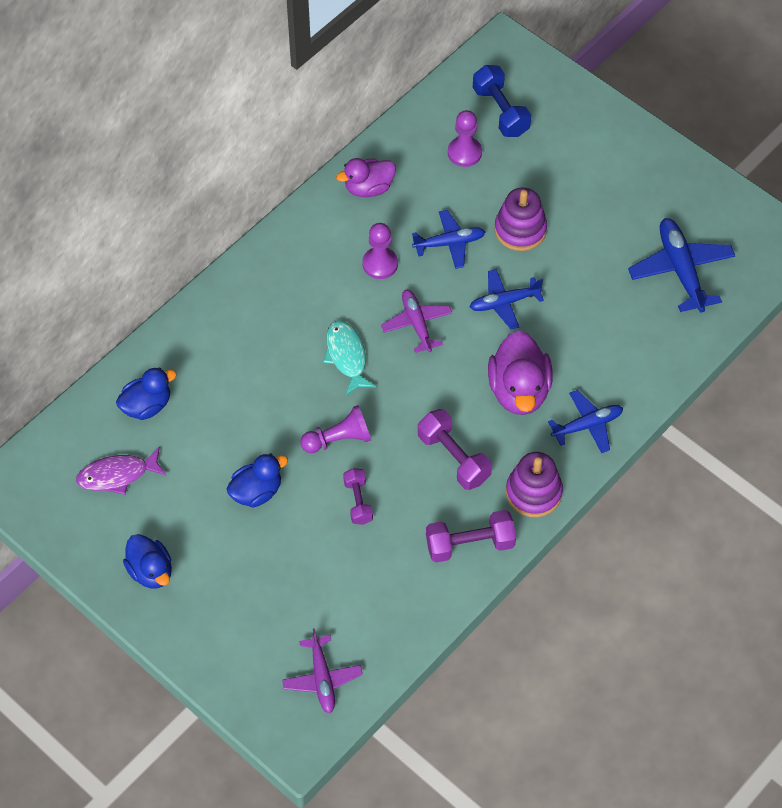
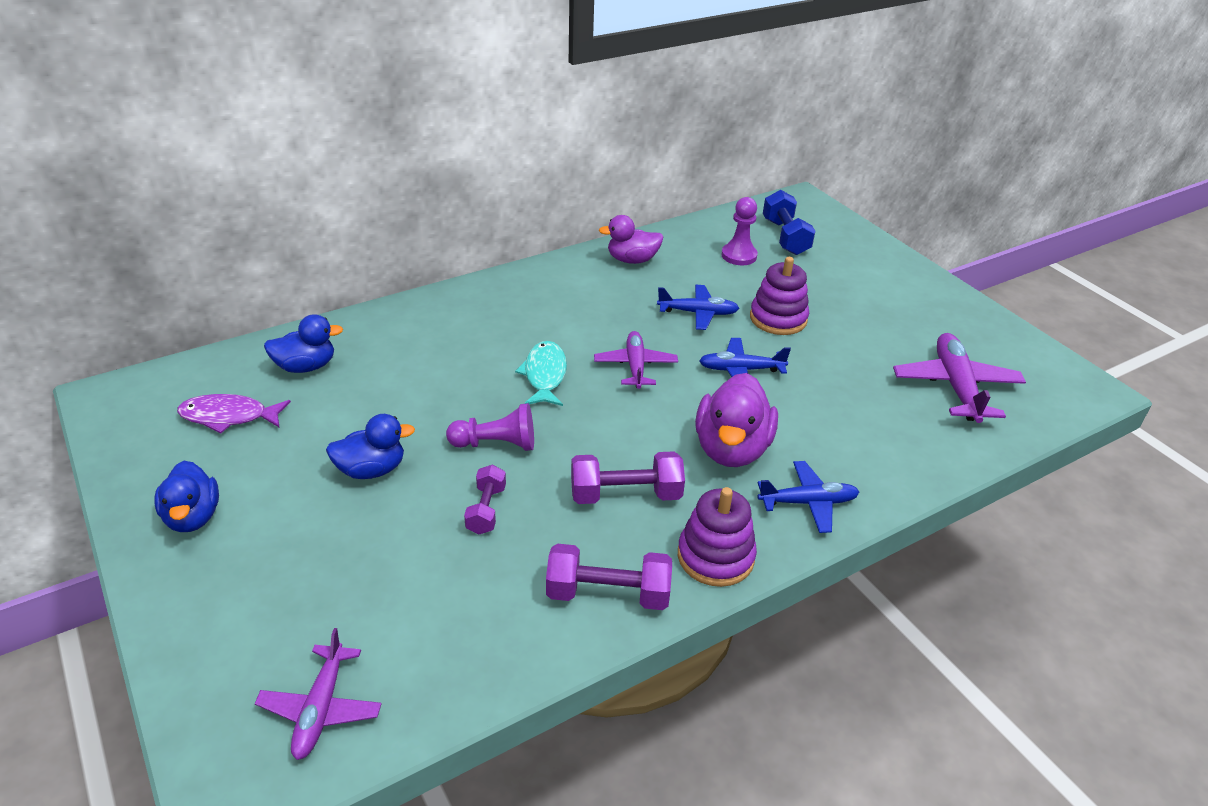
camera: 15 degrees right, 20 degrees down
(380, 264) = (617, 313): purple pawn -> none
(453, 458) = (625, 495): purple dumbbell -> purple dumbbell turned 75 degrees counterclockwise
(681, 270) = (956, 386): blue plane -> purple plane

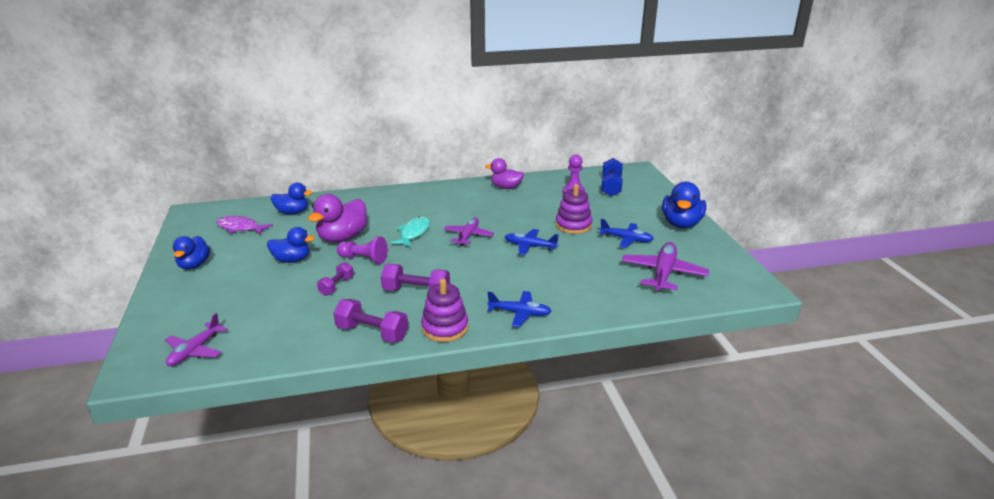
camera: 20 degrees right, 10 degrees down
(698, 313) = (525, 216): blue plane -> blue plane (626, 239)
(731, 449) = (494, 282): purple duck -> purple duck (342, 238)
(922, 291) = (681, 224): none -> blue duck

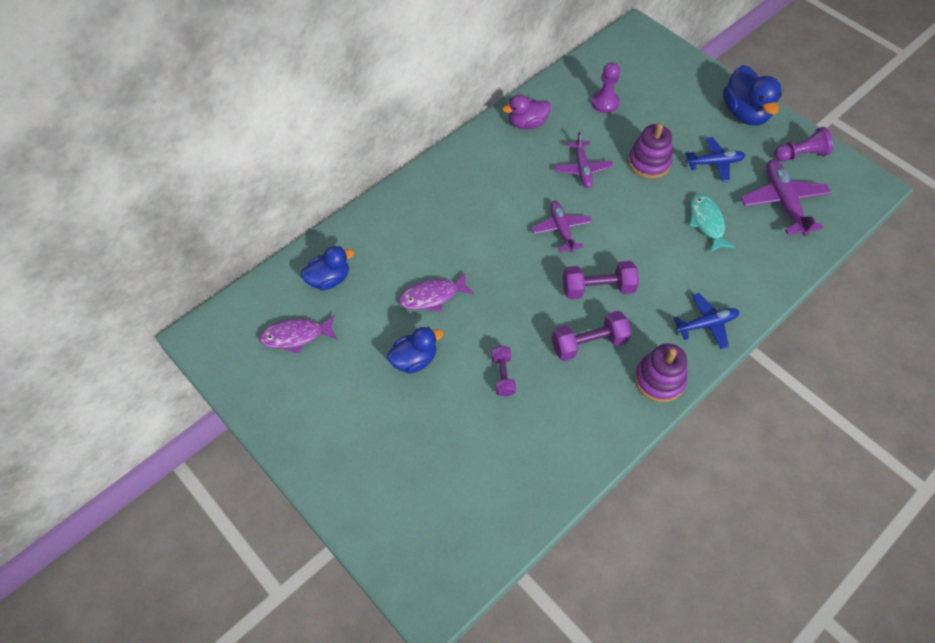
camera: 30 degrees left, 30 degrees up
(194, 265) = (313, 424): blue duck -> none
(195, 351) = (458, 541): purple plane -> purple plane (582, 169)
(342, 238) = (432, 296): purple duck -> purple fish
(364, 259) = (489, 320): purple pawn -> purple pawn (800, 154)
(372, 333) = (601, 422): purple dumbbell -> purple dumbbell (598, 288)
(414, 233) = (501, 251): turquoise fish -> turquoise fish (707, 222)
(529, 246) = (635, 218): blue plane -> none
(611, 187) = (634, 75): blue dumbbell -> none

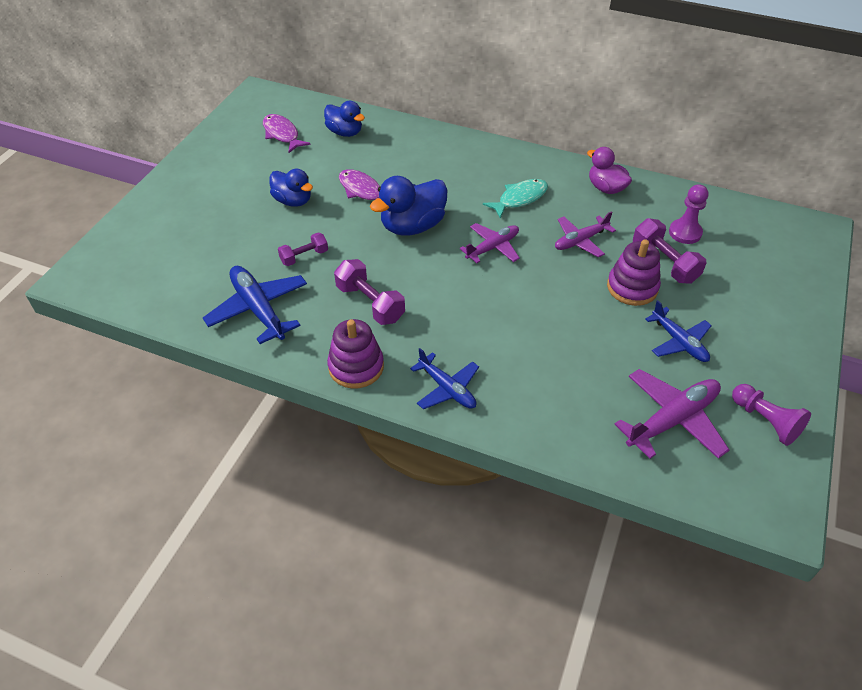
camera: 65 degrees right, 10 degrees down
(557, 435) = (258, 309): none -> blue plane
(598, 288) = (439, 292): purple dumbbell -> purple dumbbell (664, 263)
(707, 222) = (586, 356): turquoise fish -> turquoise fish (520, 199)
(745, 113) = (783, 351): blue duck -> blue duck (412, 226)

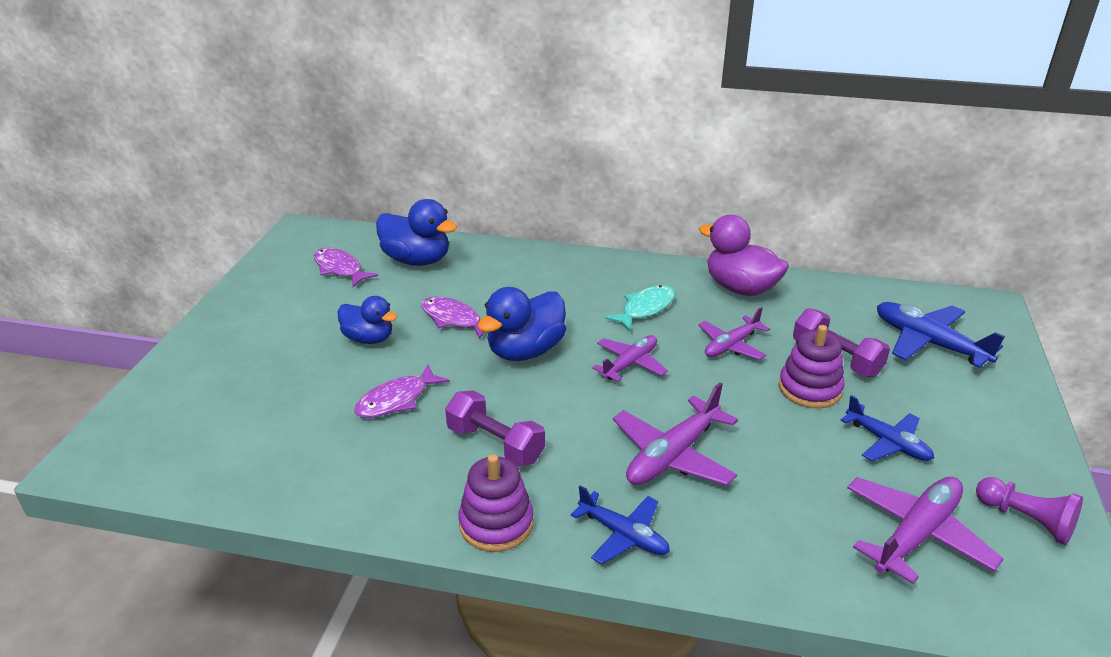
camera: 10 degrees left, 15 degrees down
(258, 309) = (349, 469): blue plane -> blue plane (928, 343)
(304, 257) = (397, 400): purple dumbbell -> purple fish
(345, 132) = (417, 260): blue duck -> blue duck, size x1.52
(503, 330) = (672, 456): none -> purple plane
(606, 188) = (740, 288): purple duck -> purple duck, size x1.52
(685, 233) = (846, 324): purple pawn -> none

